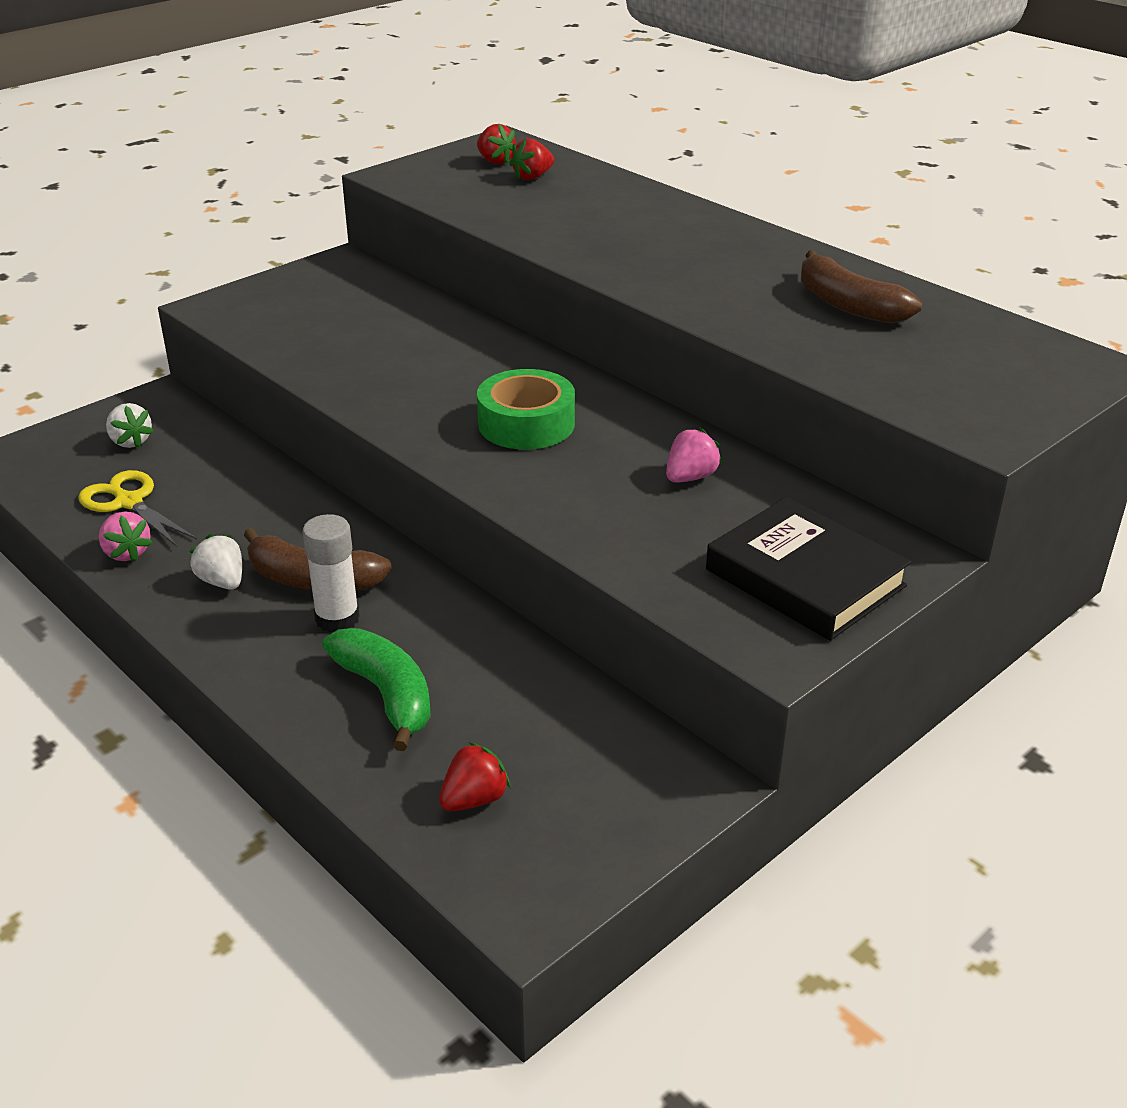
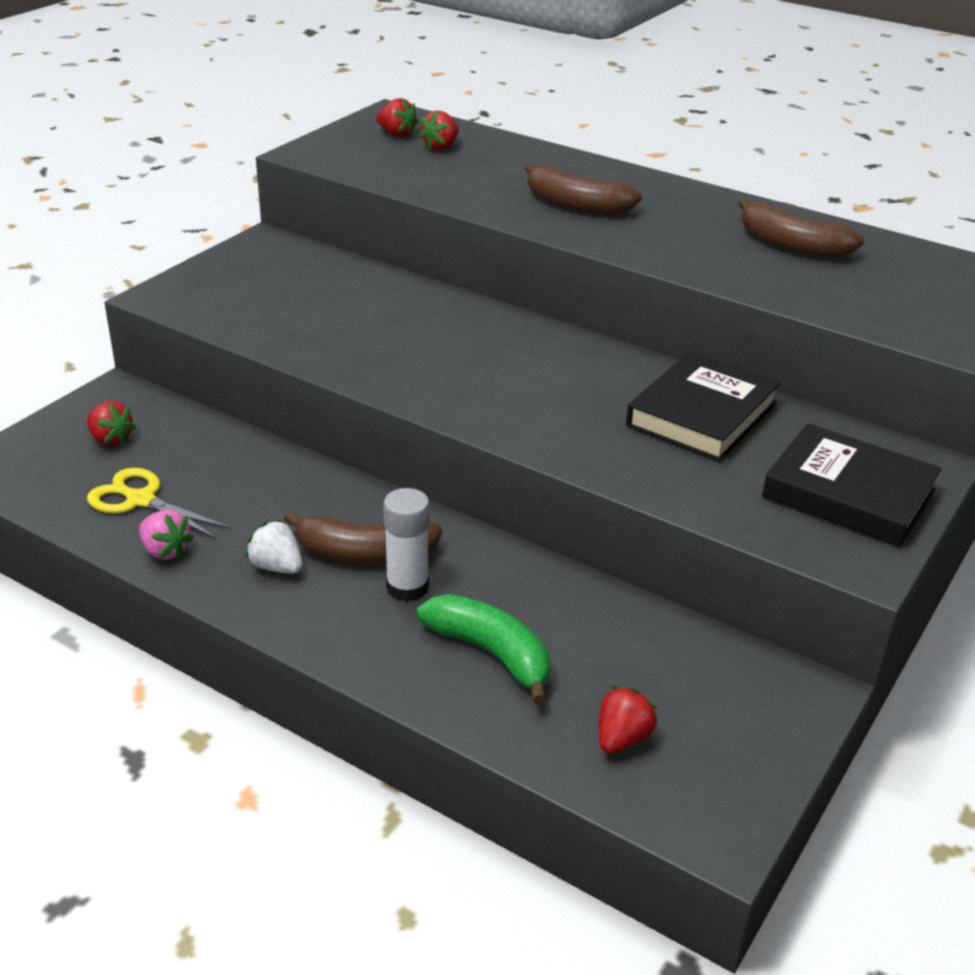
camera: 15 degrees left, 0 degrees up
(130, 441) = (110, 439): white strawberry -> red strawberry
(526, 424) = (529, 381): green tape -> none
(637, 245) = (576, 205): none -> brown banana
(690, 477) = (702, 414): pink strawberry -> black book

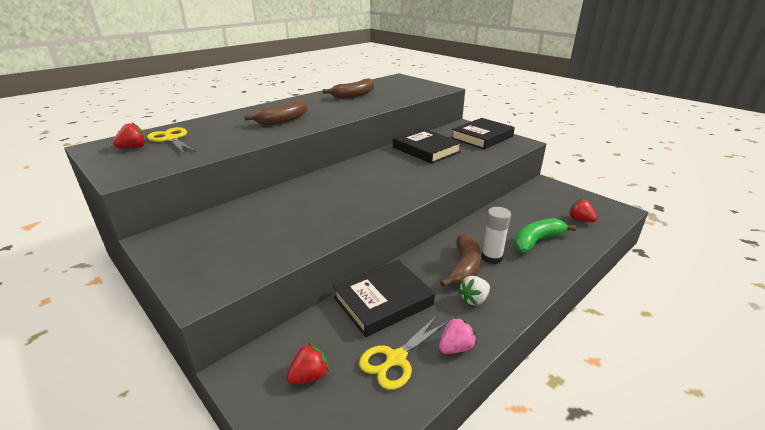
camera: 75 degrees left, 5 degrees down
(257, 476) = (383, 301): none -> black book
(440, 147) = (171, 139): red strawberry -> yellow scissors

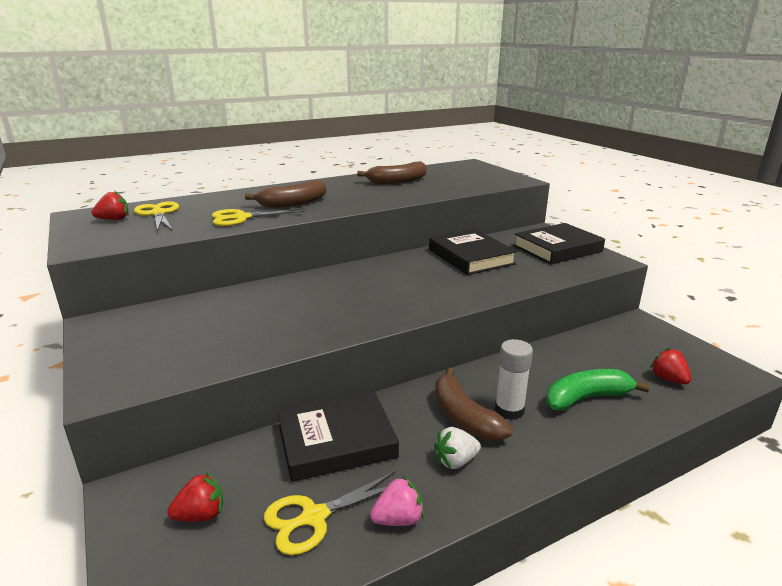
camera: 15 degrees right, 5 degrees down
(249, 136) = (241, 218): none -> yellow scissors
(464, 268) = (464, 417): brown banana -> brown banana turned 120 degrees clockwise

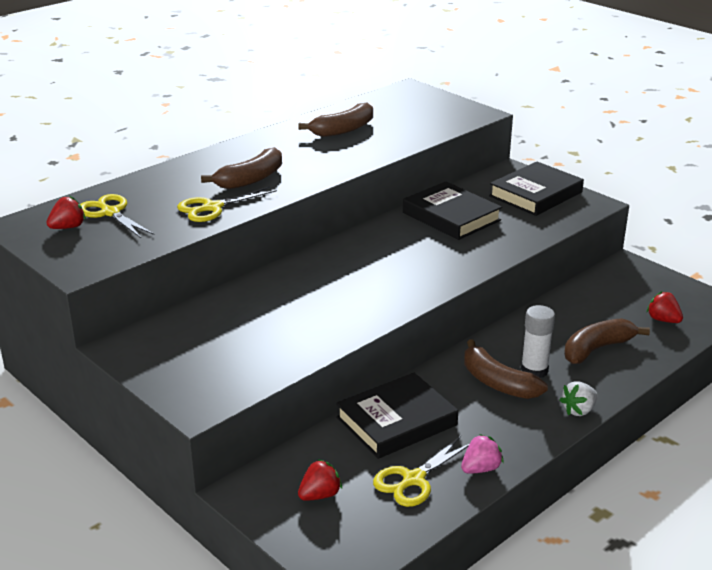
camera: 15 degrees left, 5 degrees up
(456, 461) = (506, 419): white strawberry -> white strawberry (579, 410)
(586, 398) = (597, 349): green banana -> brown banana

